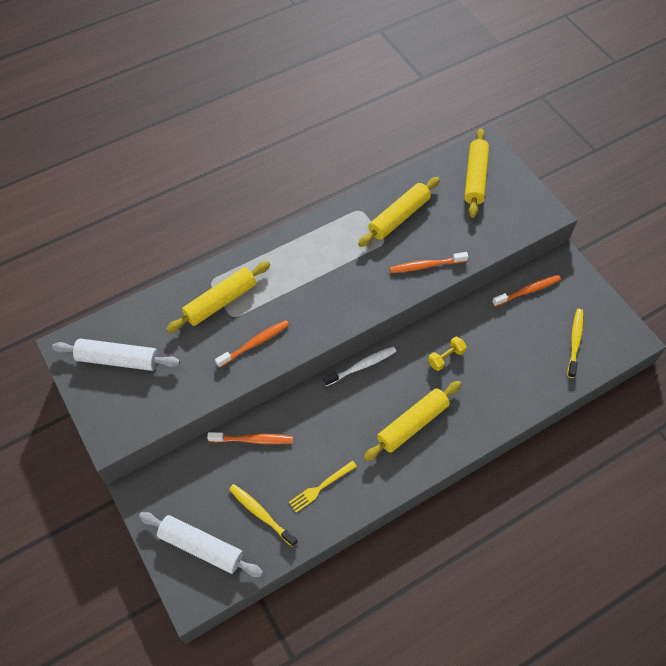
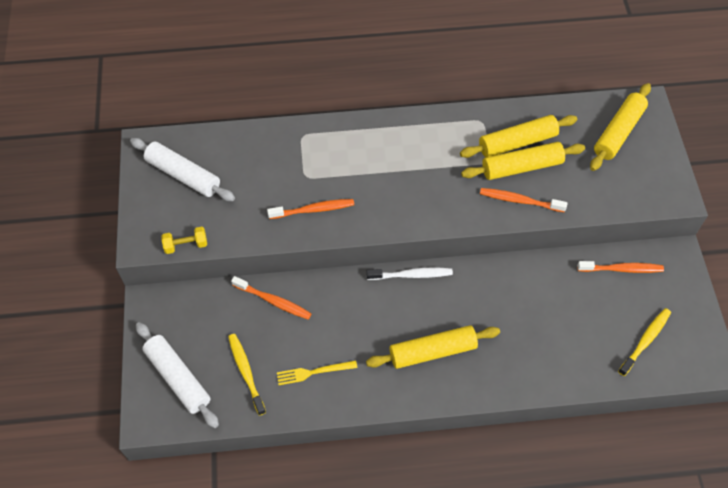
camera: 25 degrees right, 0 degrees up
(220, 302) = (302, 158): yellow rolling pin -> yellow rolling pin (522, 167)
(446, 358) = (500, 301): yellow dumbbell -> yellow dumbbell (186, 245)

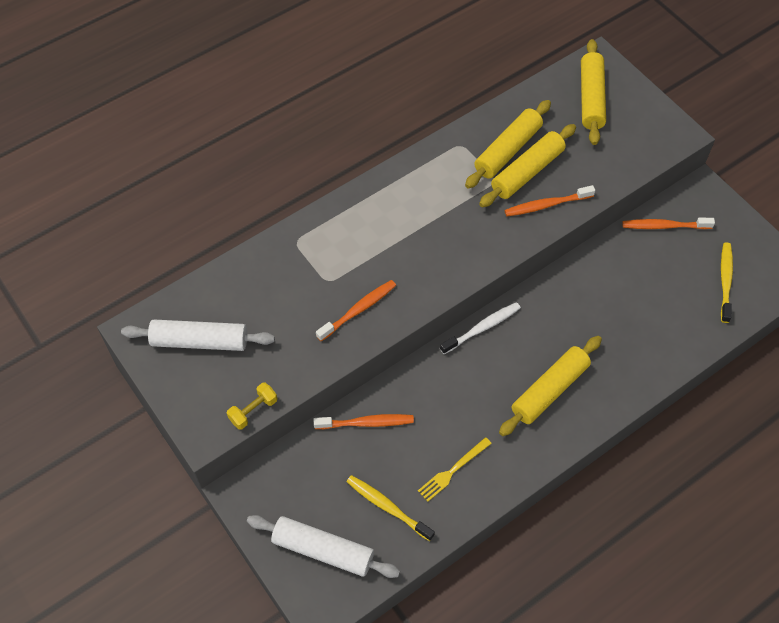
camera: 30 degrees left, 0 degrees up
(621, 269) = (664, 226): orange toothbrush -> orange toothbrush turned 150 degrees counterclockwise

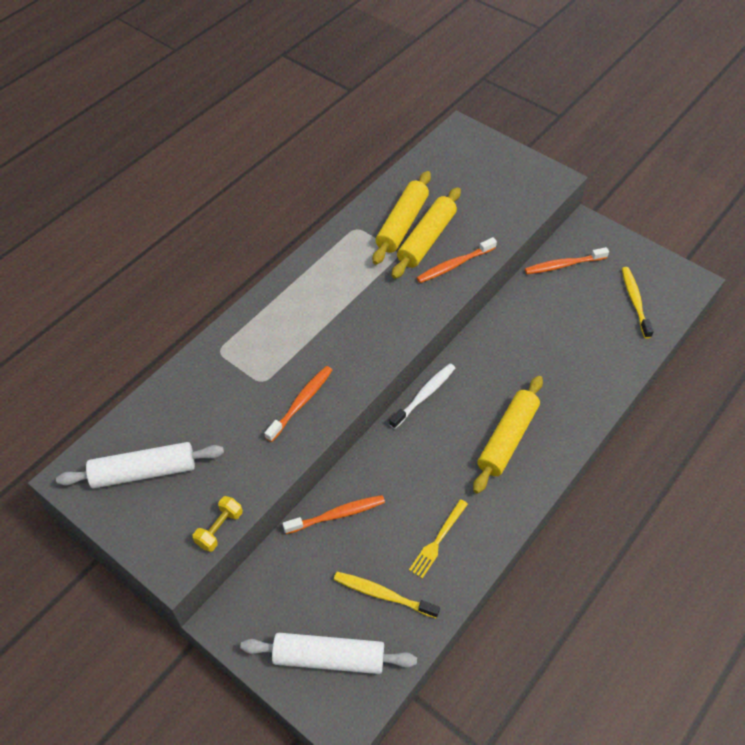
camera: 15 degrees left, 5 degrees down
(591, 98) = (464, 163): yellow rolling pin -> none

